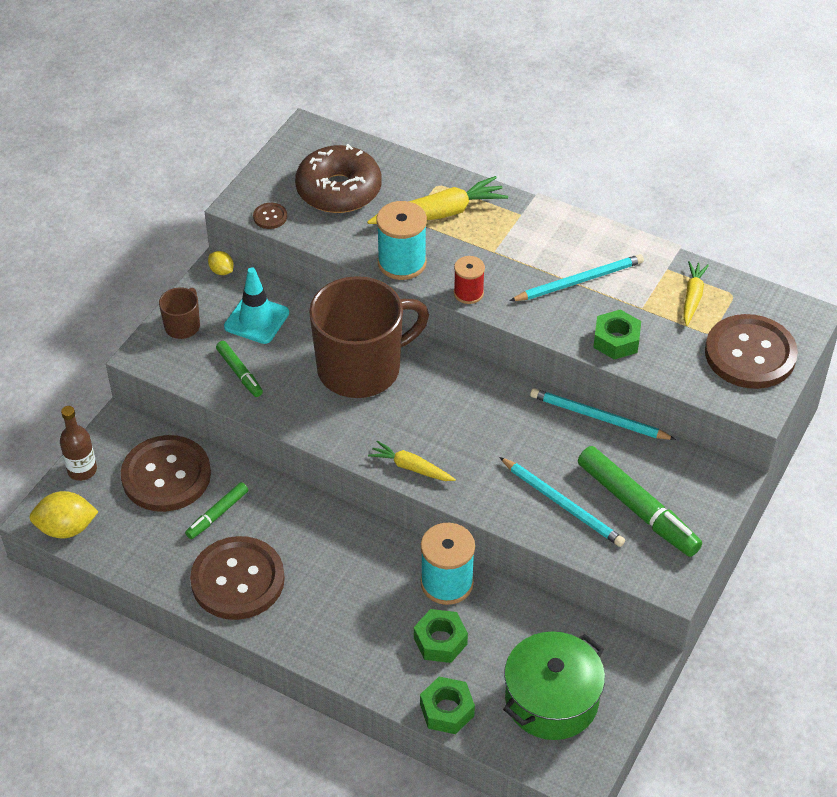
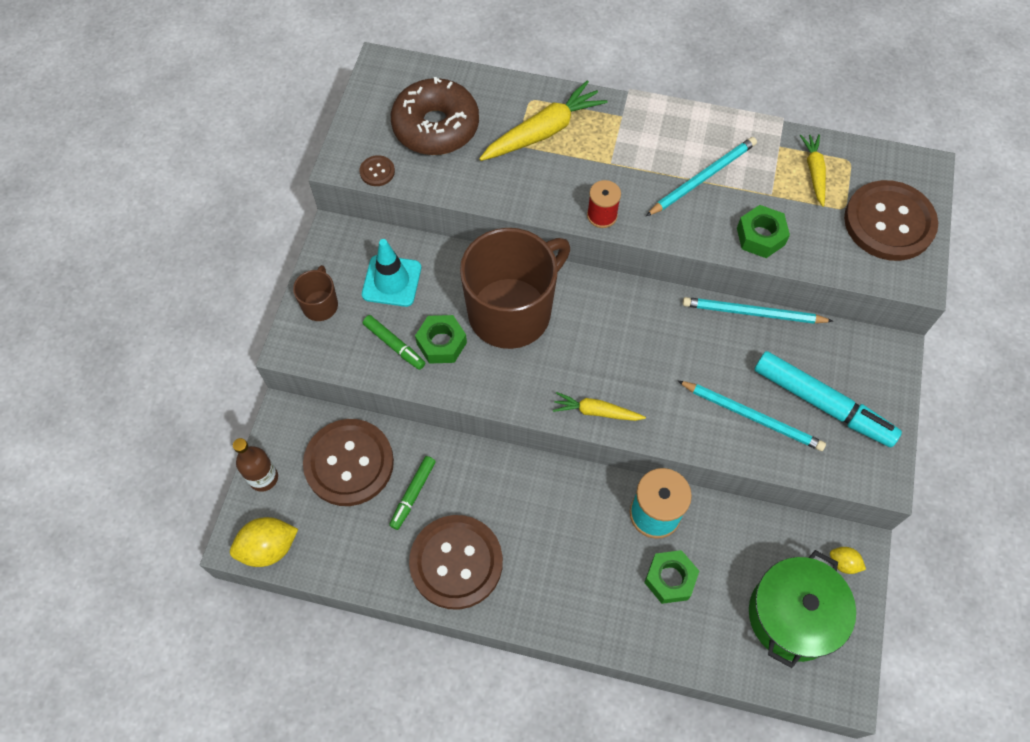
camera: 15 degrees left, 15 degrees up
(221, 271) = (339, 234): yellow lemon -> yellow lemon (843, 563)
(402, 263) = (525, 195): turquoise spool -> none
(447, 710) = (701, 654): green nut -> green nut (441, 343)
(637, 508) = (822, 404): green marker -> turquoise marker

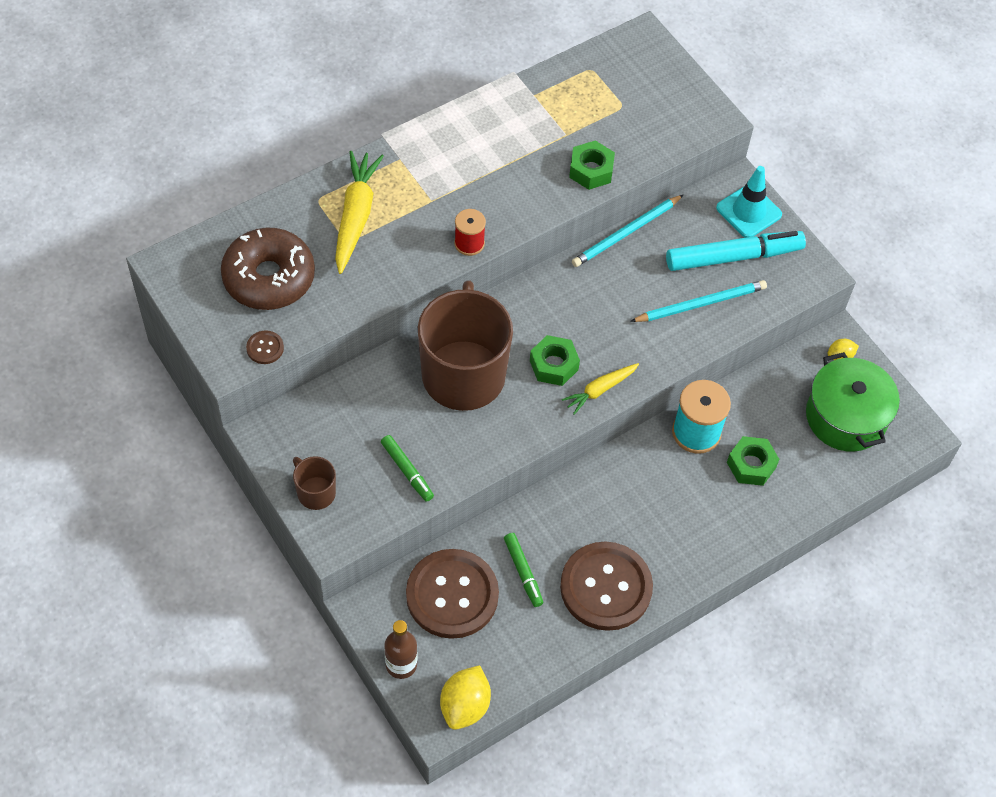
camera: 50 degrees left, 5 degrees down
(391, 281) = (349, 428): turquoise traffic cone -> turquoise traffic cone (748, 211)
(394, 345) = (407, 471): green marker -> green marker turned 60 degrees clockwise
(441, 343) = (440, 439): green nut -> green nut (553, 365)
(703, 178) = (508, 160): turquoise pencil -> none
(814, 172) = (576, 96): yellow carrot -> none
(889, 222) = (660, 93): brown button -> none

